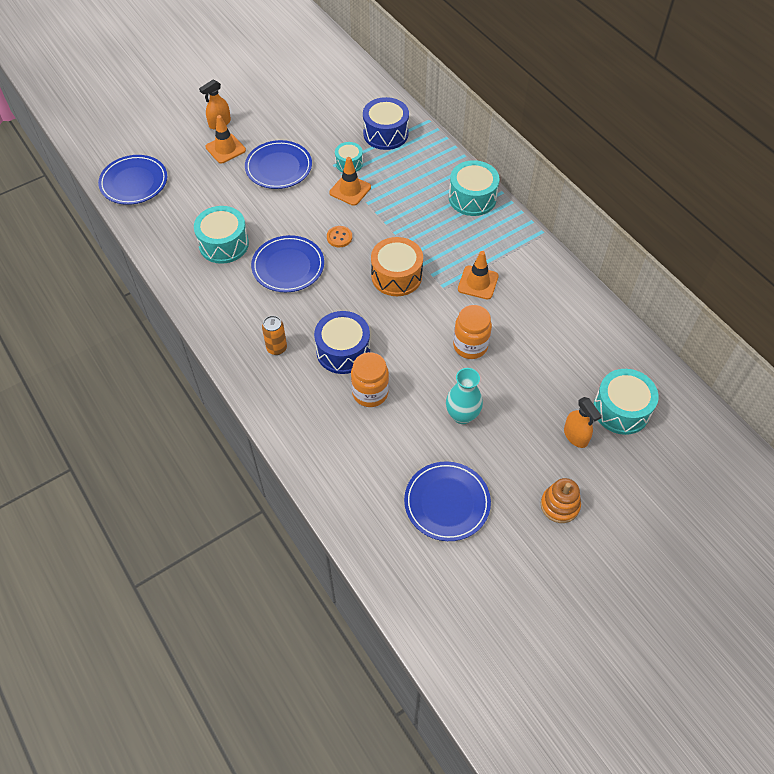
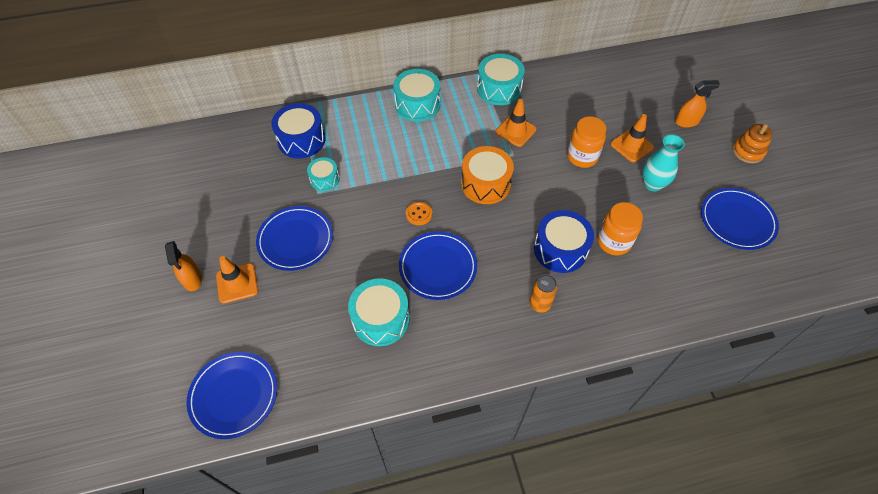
camera: 70 degrees left, 0 degrees up
(350, 190) = (361, 188): orange traffic cone -> orange traffic cone (631, 146)
(621, 409) = (668, 89): turquoise drum -> turquoise drum (499, 89)

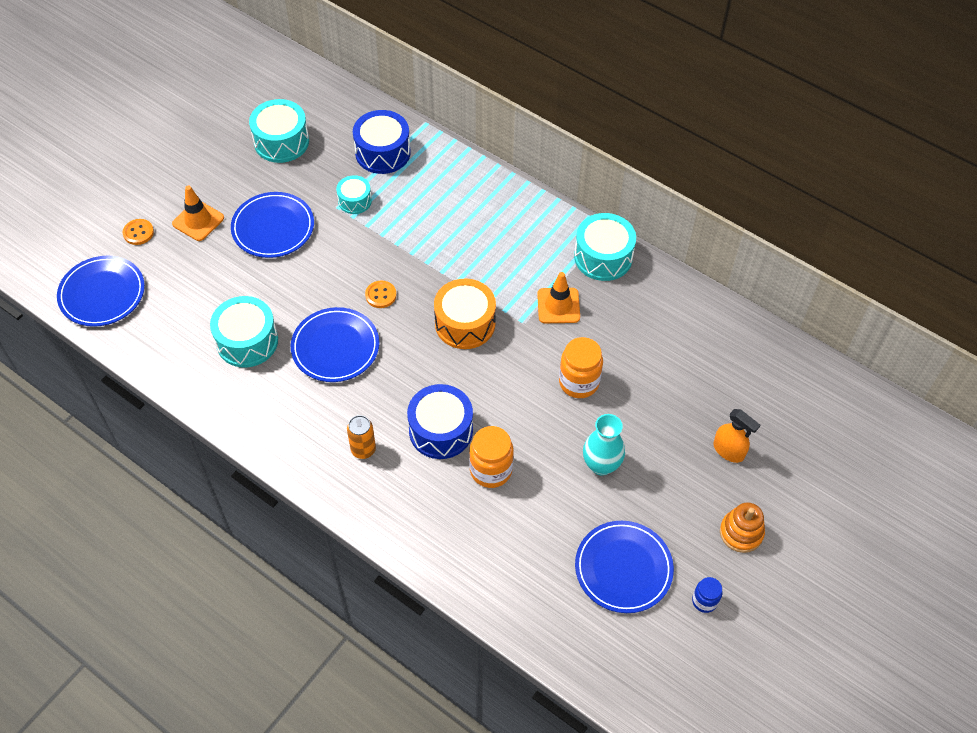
camera: 50 degrees right, 0 degrees up
(192, 279) = (177, 190): orange spray bottle -> none
(203, 331) = (138, 233): none -> orange button
(417, 104) = (513, 206): turquoise drum -> turquoise drum (281, 141)
(631, 146) = (639, 418): orange traffic cone -> none
(785, 197) = (704, 601): none -> blue jar

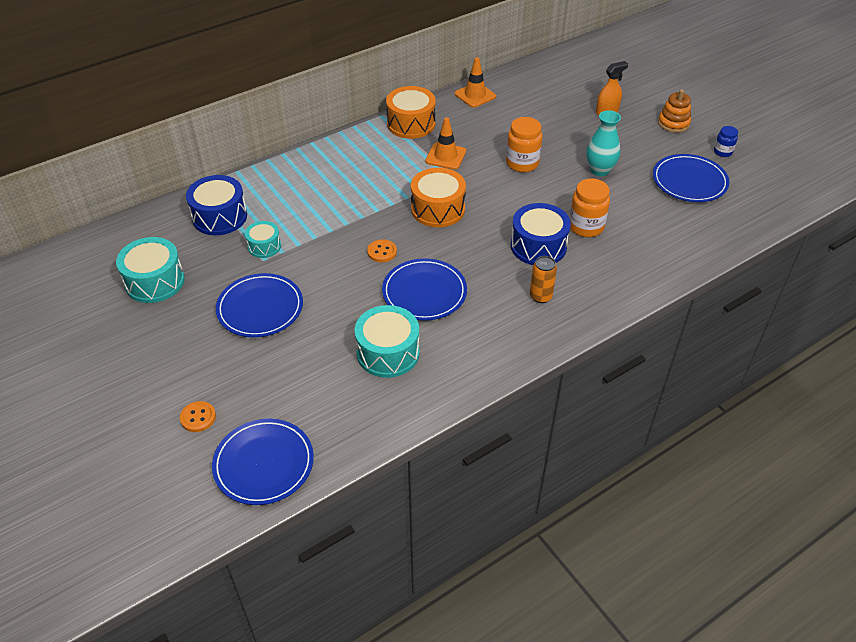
camera: 70 degrees left, 10 degrees down
(198, 221) = (214, 364): orange traffic cone -> orange traffic cone (475, 95)
(603, 257) = (411, 124): turquoise drum -> orange drum

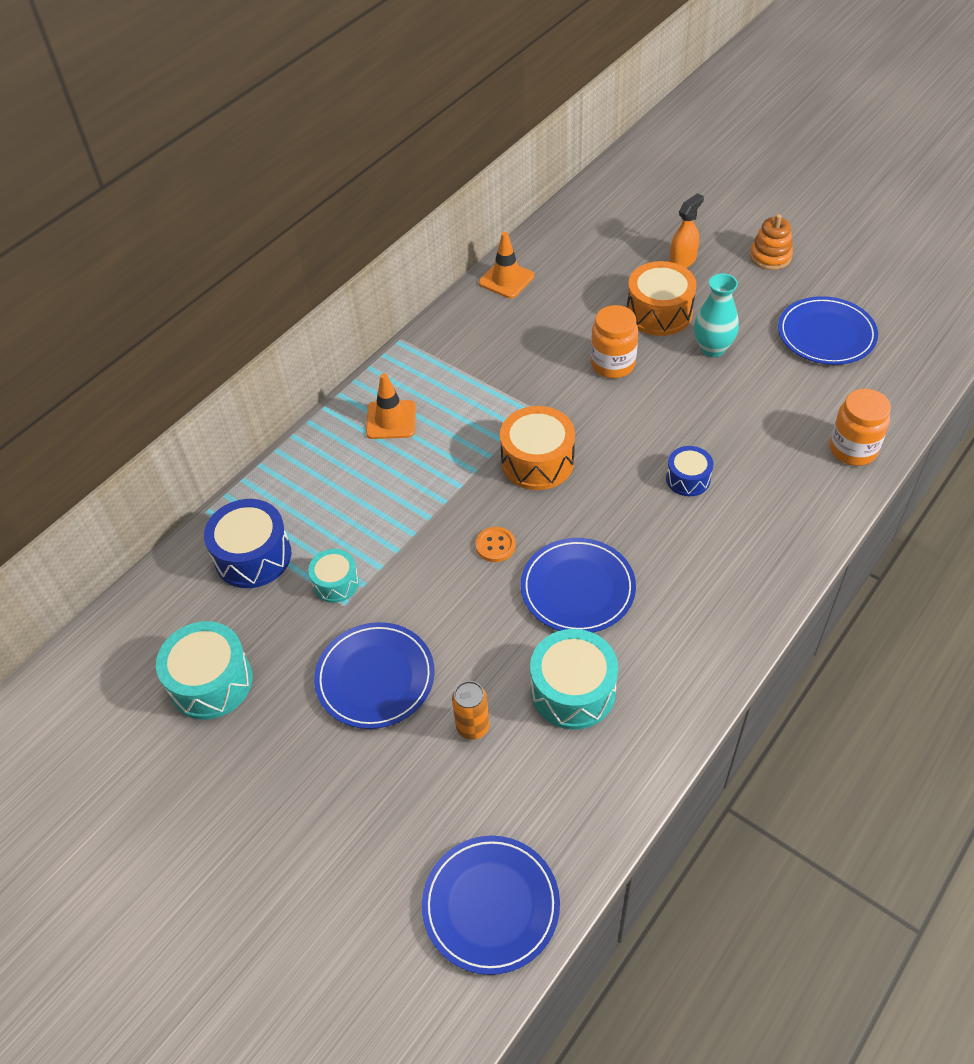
camera: 15 degrees left, 5 degrees up
(198, 417) = (371, 867): orange button -> none
(411, 124) = (443, 344): orange drum -> orange drum (659, 313)
(445, 156) = (511, 380): orange traffic cone -> orange traffic cone (391, 420)
(538, 246) = (688, 479): blue drum -> blue drum, size x0.59
(540, 296) = (724, 550): orange can -> orange can (472, 727)
(586, 227) = (733, 434): orange jar -> orange jar (853, 449)
(722, 152) = (846, 282): blue jar -> none

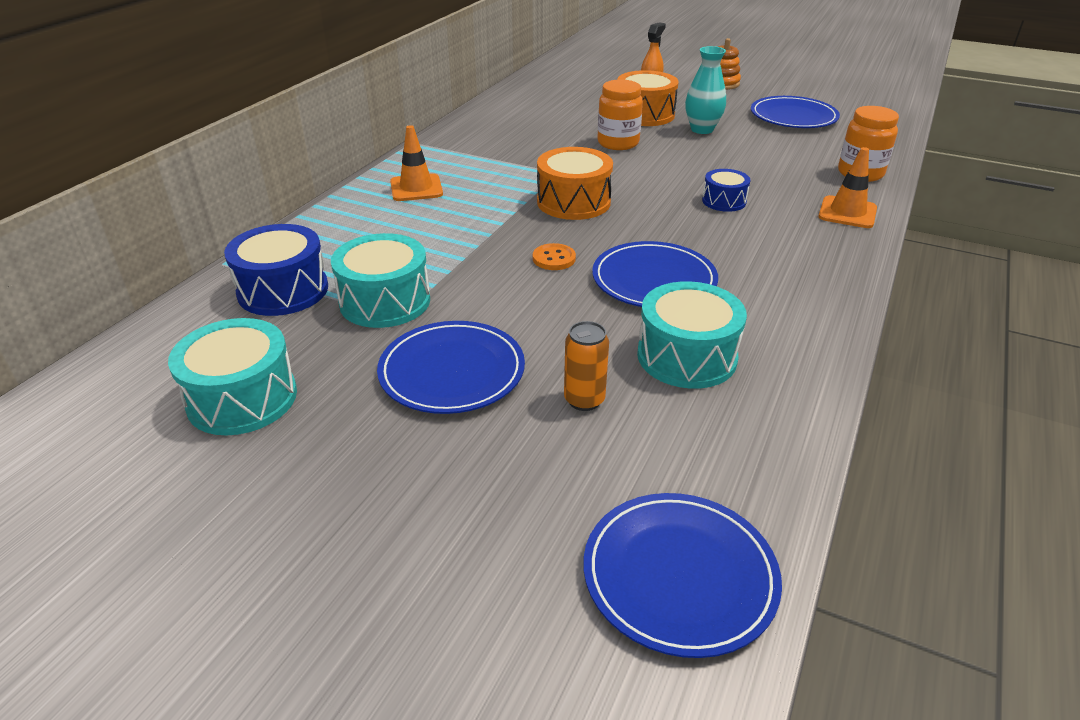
camera: 15 degrees left, 15 degrees down
(336, 583) = (385, 301): turquoise drum -> turquoise drum, size x1.69
(506, 279) = (500, 106): orange traffic cone -> orange traffic cone (847, 212)

